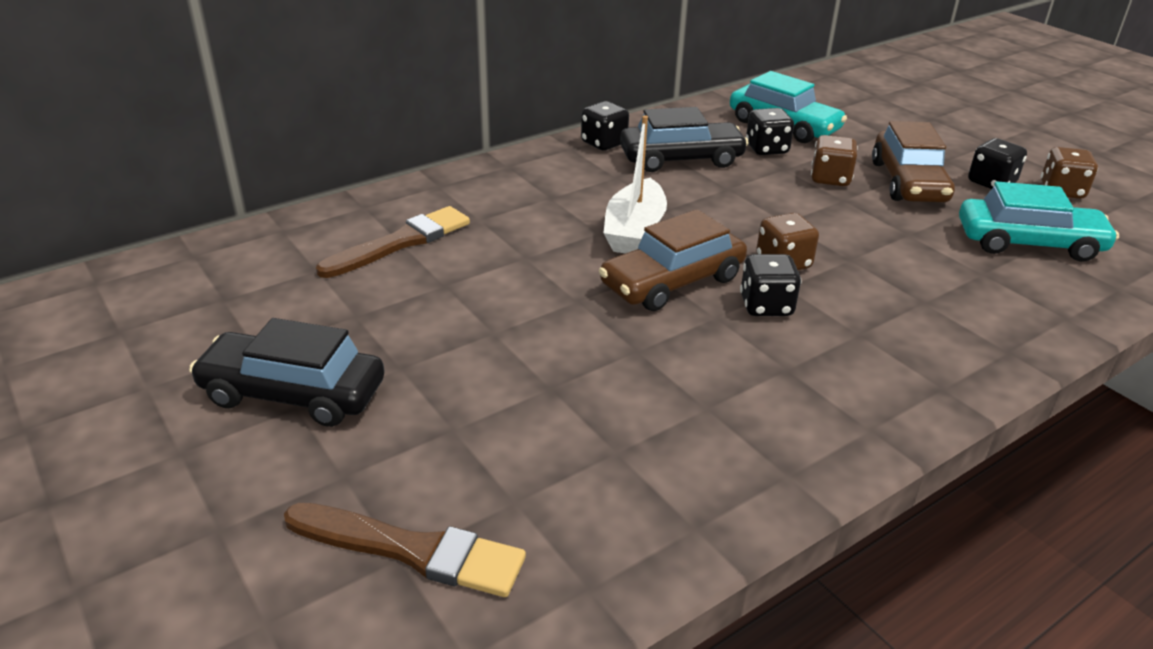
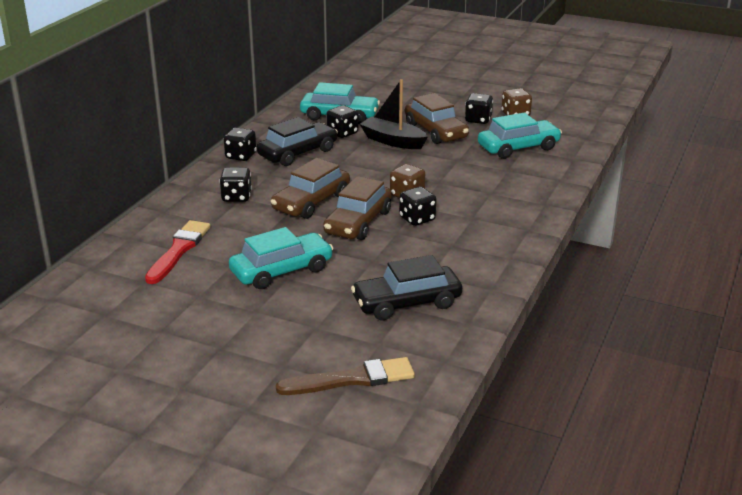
camera: 30 degrees left, 5 degrees down
(293, 393) = (211, 342): black car -> black car (407, 303)
(401, 242) = (179, 250): brown brush -> red brush
(496, 318) = (281, 271): none -> turquoise car
(544, 194) = (236, 197): none -> black dice
(634, 231) = (311, 202): white boat -> brown car
(830, 179) = (393, 141): brown dice -> black boat

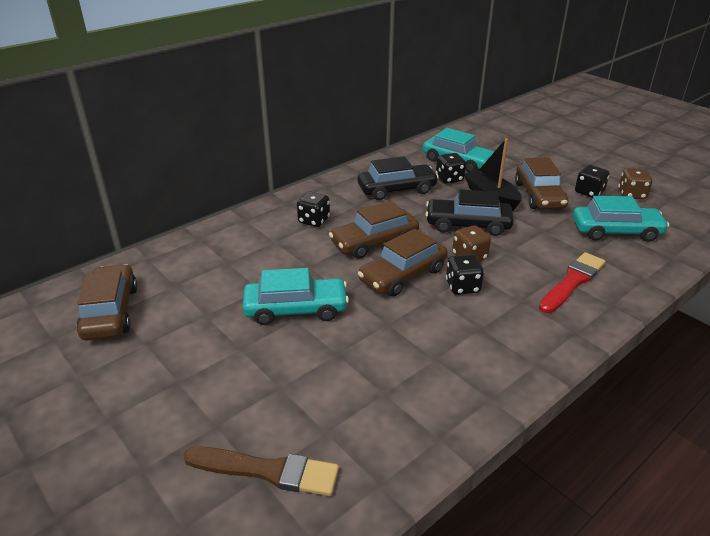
camera: 25 degrees right, 5 degrees up
(99, 317) = (110, 312): none -> brown car
(179, 250) = (227, 261): red brush -> red brush (572, 281)
(241, 156) = (346, 182): black dice -> none
(407, 303) = (389, 387): black car -> black car (467, 225)

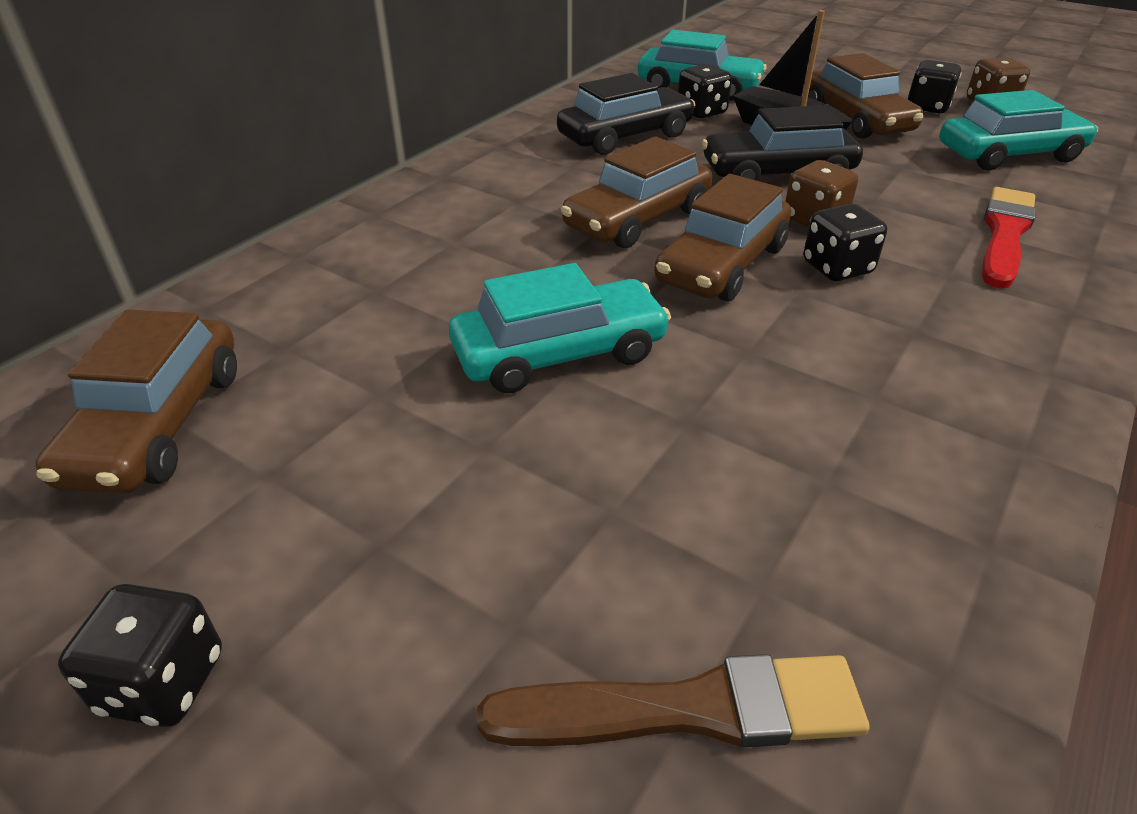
camera: 15 degrees left, 5 degrees up
(110, 312) = (158, 424): brown car -> brown car turned 150 degrees counterclockwise
(314, 221) = (507, 199): black dice -> black dice (163, 682)

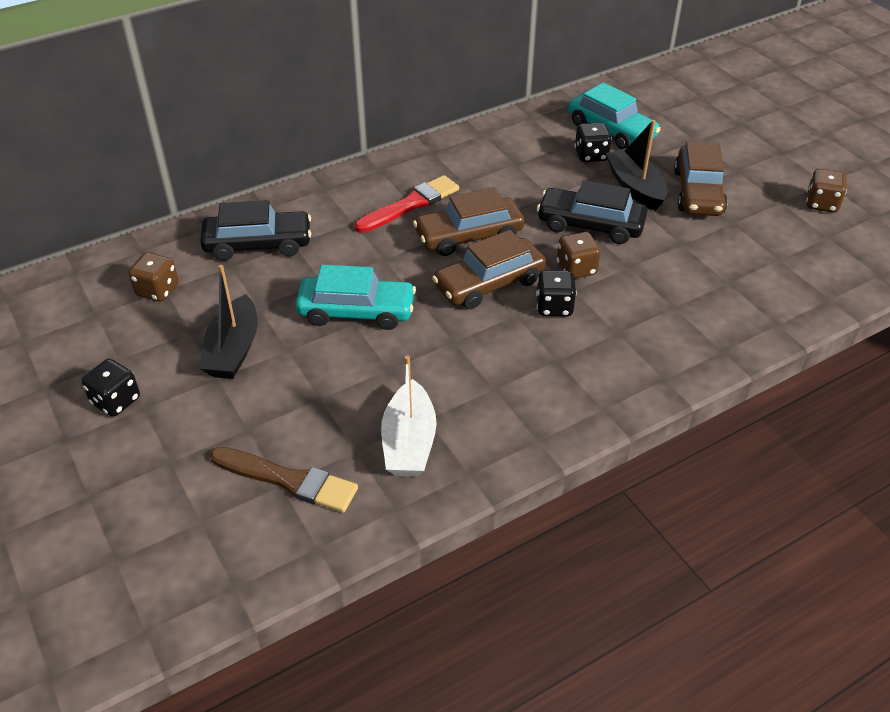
camera: 25 degrees right, 5 degrees up
(158, 424) = (157, 290): brown car -> brown dice
(380, 481) = (233, 350): none -> black boat
(625, 136) = (518, 165): black car -> black car (258, 244)
(840, 533) = (409, 442): none -> white boat
(927, 107) = (766, 194): black dice -> none
(1004, 234) = (688, 316): red brush -> red brush (410, 204)
(1009, 154) = (774, 255): turquoise car -> none

